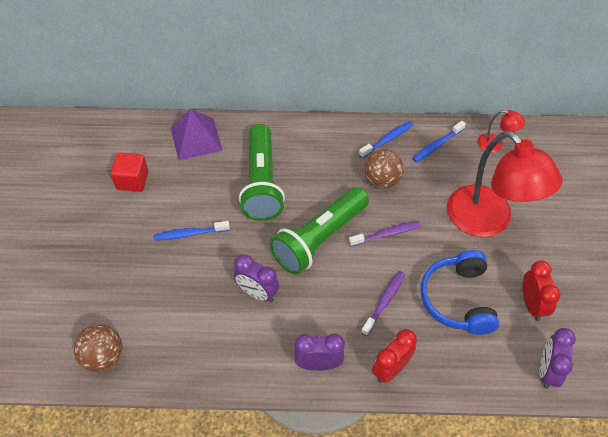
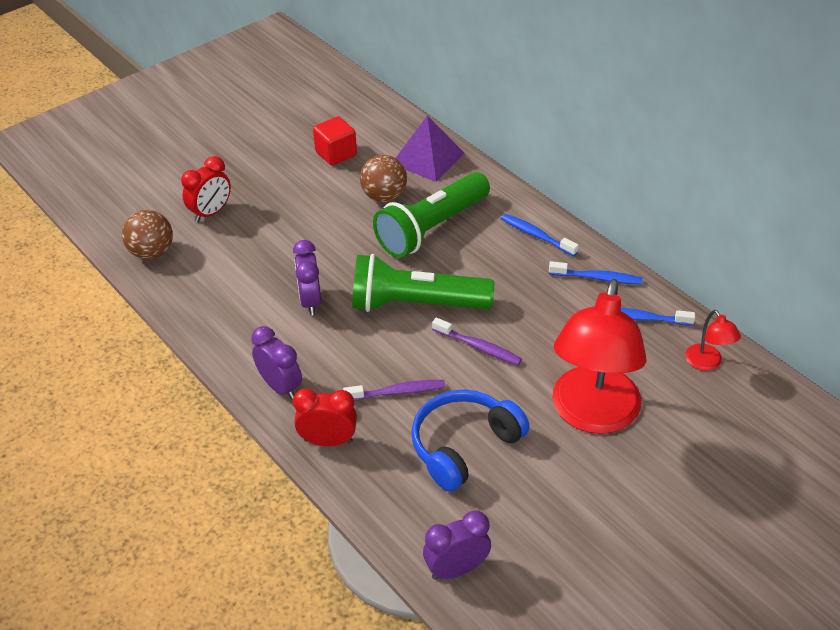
camera: 50 degrees right, 10 degrees down
(189, 234) = (322, 221): blue toothbrush -> blue toothbrush (536, 235)
(381, 180) = (540, 305): brown ball -> brown ball (384, 196)
(532, 304) = (526, 511): red clock -> red clock (211, 213)

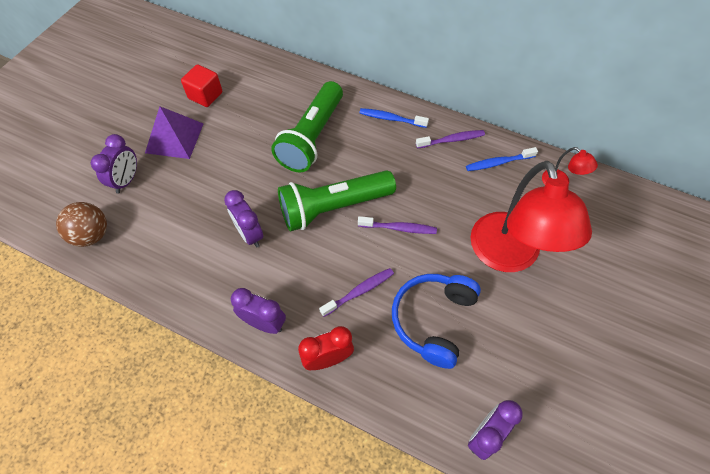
camera: 25 degrees left, 15 degrees up
(211, 213) = (126, 180): red clock -> purple clock
(384, 196) = (262, 121): brown ball -> none
(428, 158) = (279, 79): purple pyramid -> purple pyramid (174, 138)
(597, 278) = (452, 140): blue toothbrush -> purple toothbrush

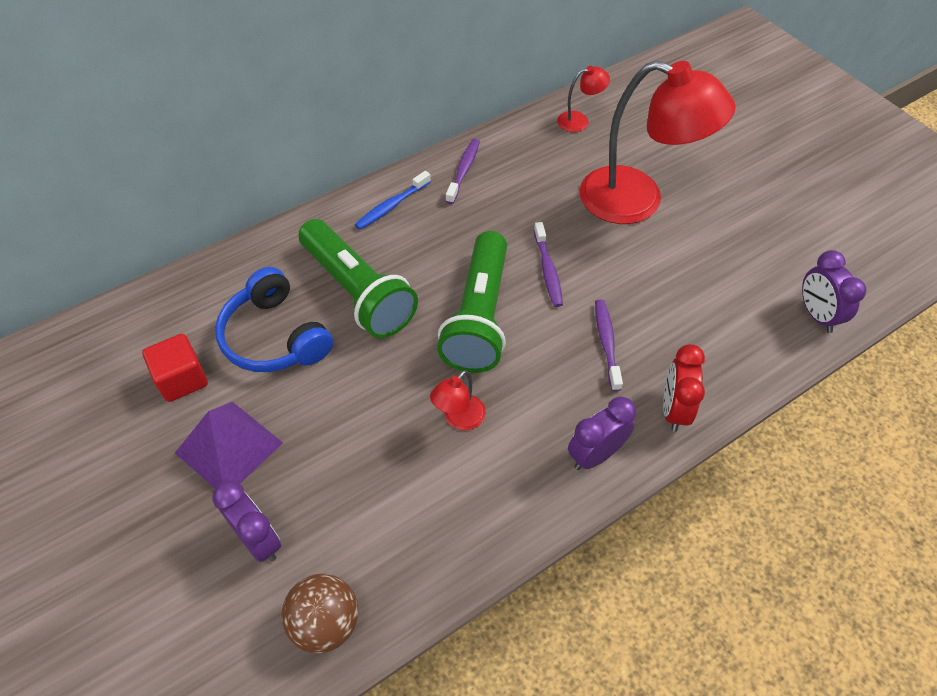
camera: 60 degrees left, 5 degrees down
(249, 234) = (459, 419): purple clock -> red lamp
(399, 228) = (548, 270): purple toothbrush -> purple toothbrush turned 135 degrees clockwise
(433, 320) = (676, 296): blue headphones -> blue headphones (274, 337)
(498, 163) = (521, 151): blue toothbrush -> none

